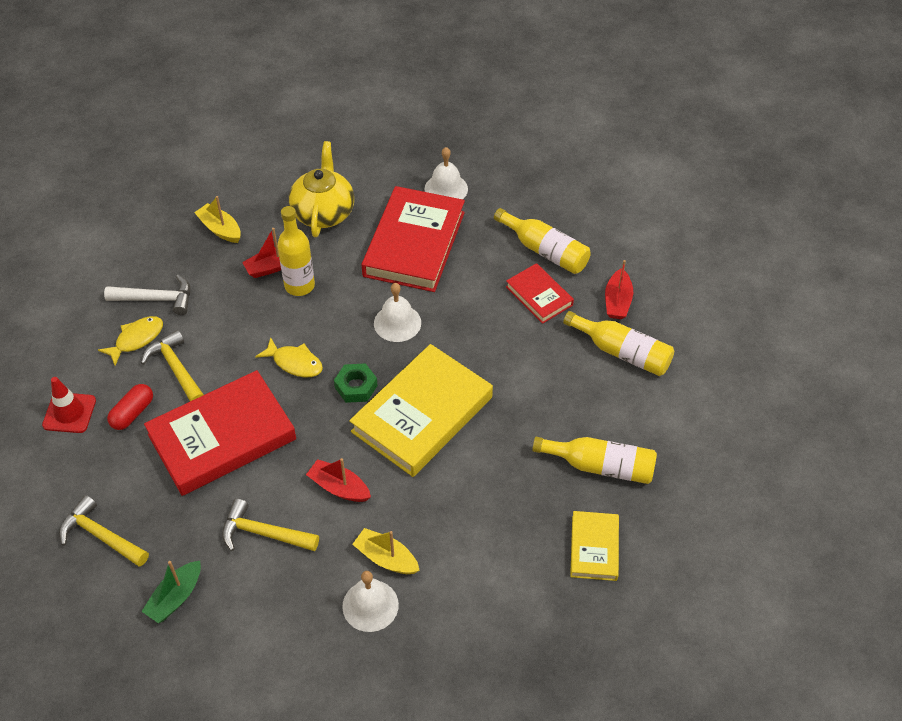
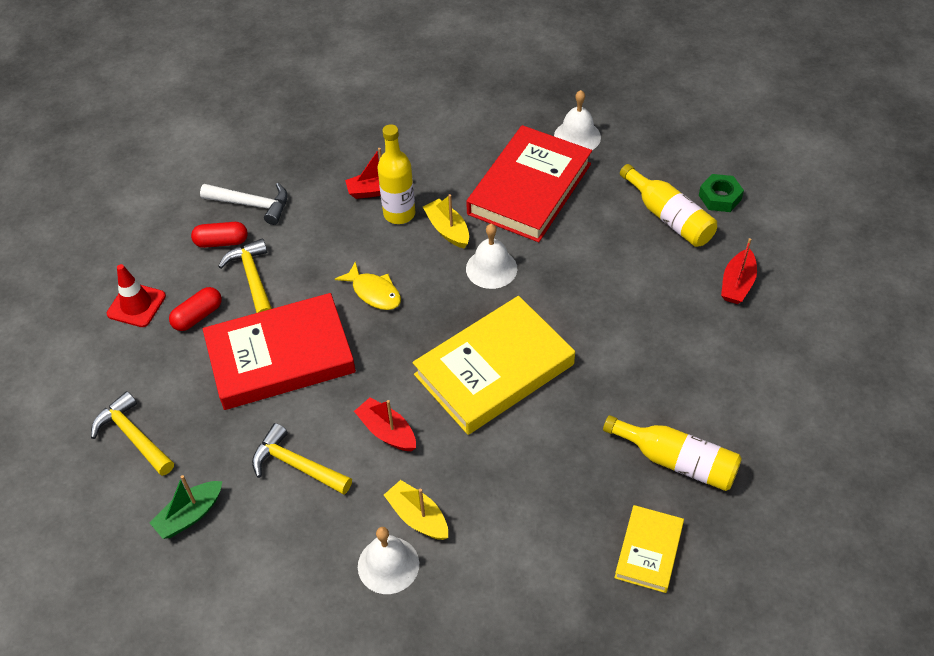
camera: 15 degrees right, 0 degrees up
(136, 339) = (221, 242): yellow fish -> red capsule
(220, 229) = (333, 144): yellow boat -> yellow boat (447, 230)
(323, 212) = (442, 142): yellow teapot -> none
(356, 386) = (431, 328): green nut -> green nut (720, 197)
(539, 296) = (651, 264): red book -> none
(622, 352) = (730, 340): yellow bottle -> none

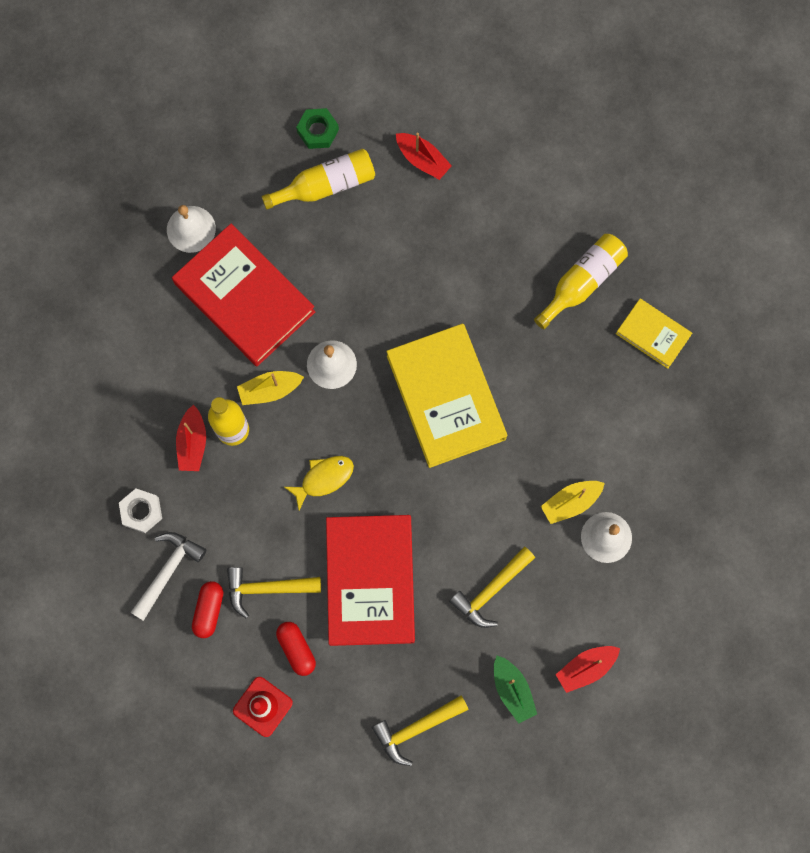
camera: 75 degrees left, 25 degrees up
(302, 173) = (141, 511): none -> white nut
(387, 431) = (481, 506): red boat -> red boat (586, 668)

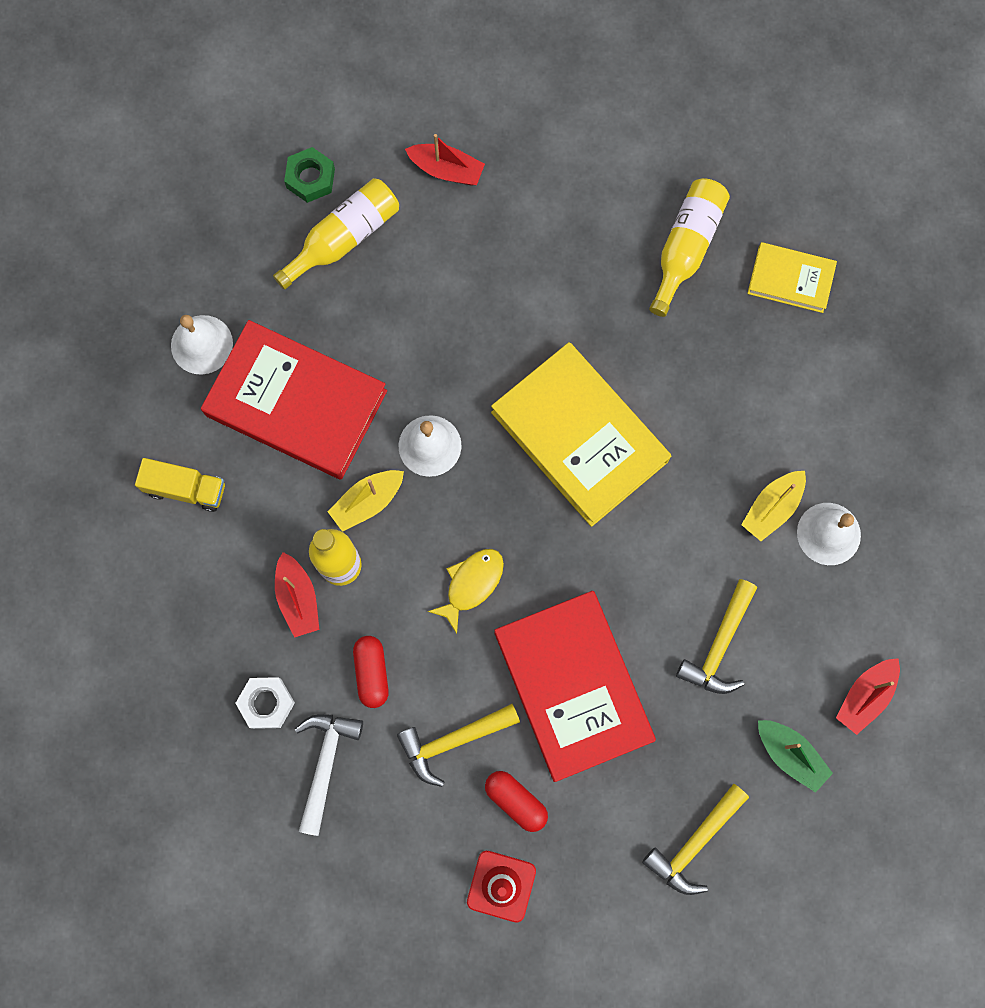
camera: 20 degrees left, 0 degrees up
(140, 333) = (186, 489): none -> yellow truck
(209, 610) = (392, 793): red capsule -> red capsule (372, 672)

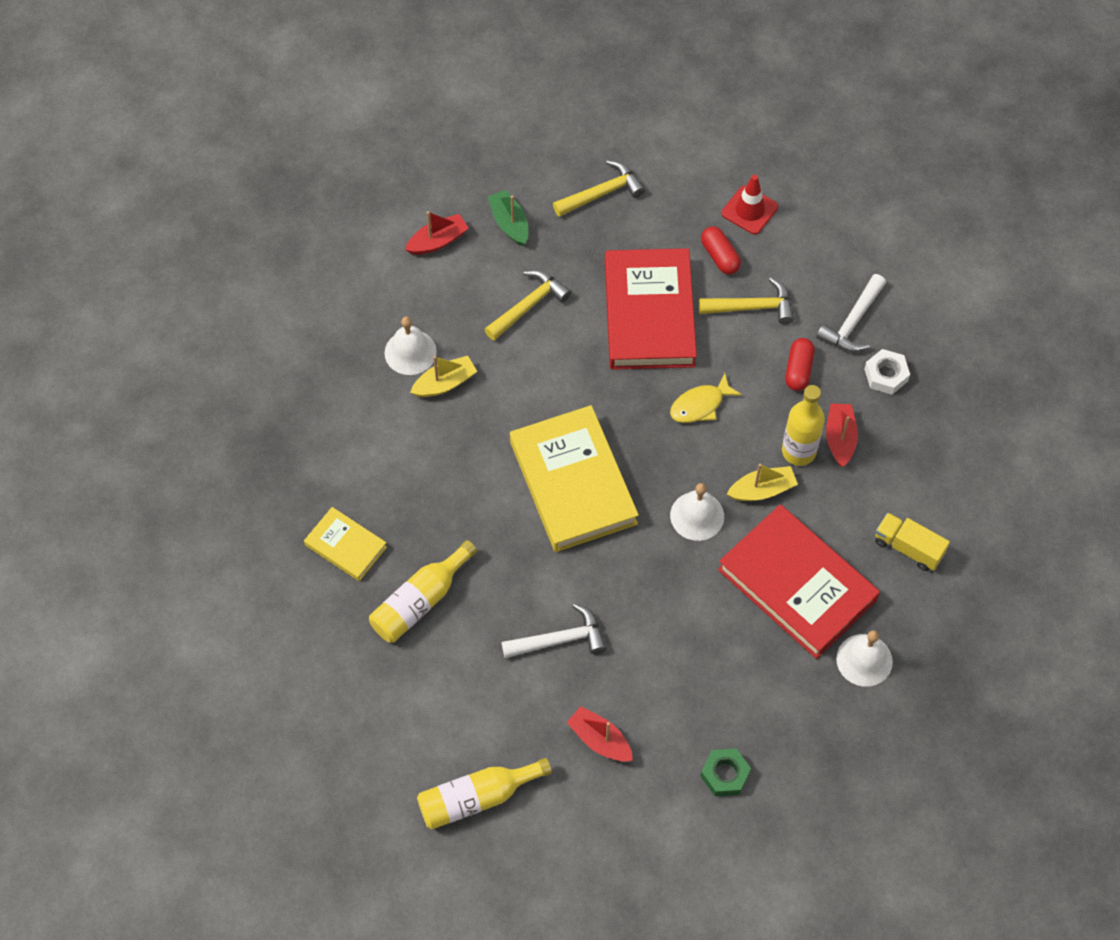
camera: 160 degrees left, 15 degrees down
(344, 238) = (712, 710): yellow bottle -> yellow bottle (477, 798)
(525, 257) = (560, 639): none -> white hammer

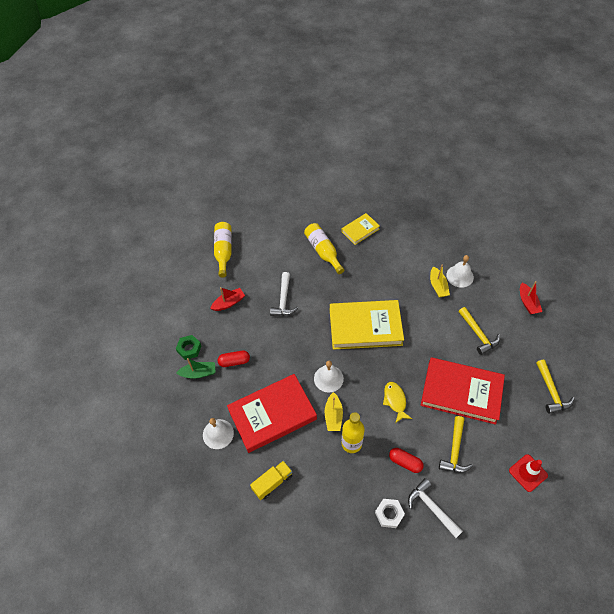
camera: 110 degrees right, 5 degrees down
(509, 223) = (535, 339): green boat -> green boat (198, 373)
(720, 256) = (495, 443): red capsule -> red capsule (234, 361)
(840, 438) = (353, 470): red boat -> none

